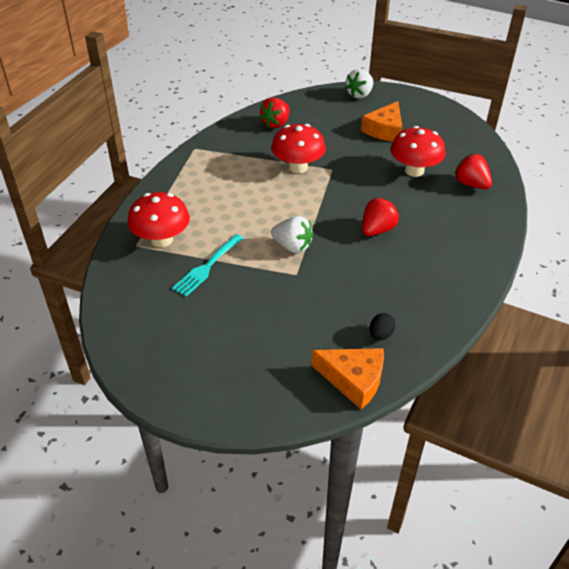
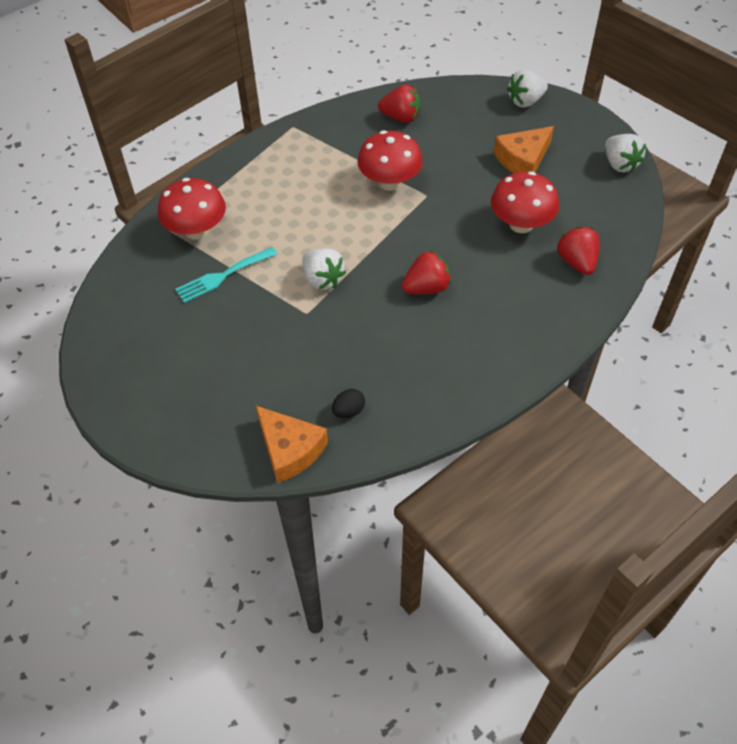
camera: 25 degrees right, 10 degrees up
(276, 124) = (400, 117): red strawberry -> red strawberry turned 135 degrees counterclockwise
(452, 118) = (619, 164): none -> white strawberry

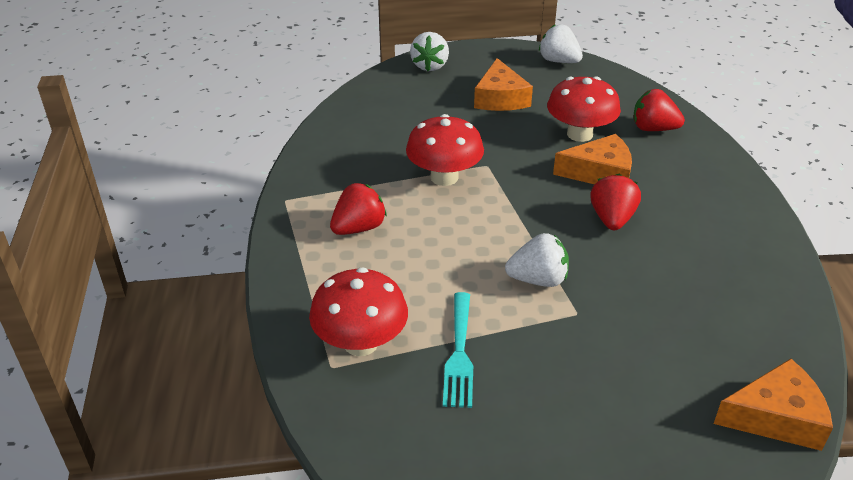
camera: 55 degrees left, 15 degrees down
(348, 411) = (745, 345): black egg -> none
(400, 117) = (363, 132): red strawberry -> red strawberry (359, 228)
(479, 257) = (600, 173): none -> orange cheese
(619, 164) = (559, 61): white strawberry -> white strawberry turned 150 degrees counterclockwise

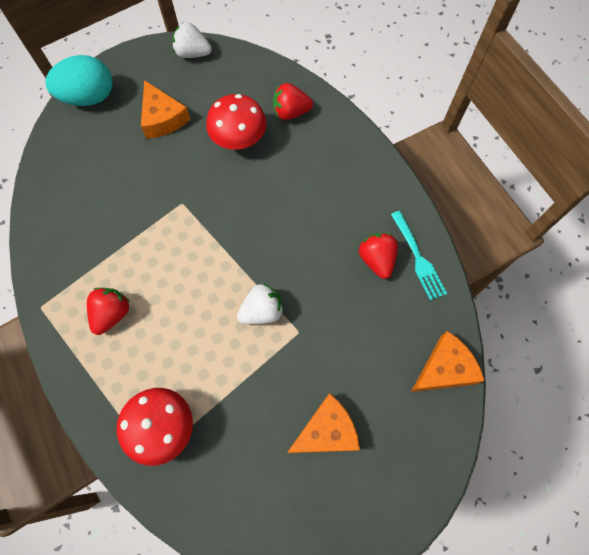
camera: 25 degrees left, 30 degrees up
(430, 66) = (89, 97): white strawberry -> turquoise egg
(444, 177) = (154, 230): red mushroom -> none
(459, 354) = (234, 406): turquoise fork -> turquoise fork (418, 258)
(600, 173) = (268, 179): orange cheese -> orange cheese (326, 431)
(612, 219) = (292, 227): red strawberry -> red strawberry (376, 260)

